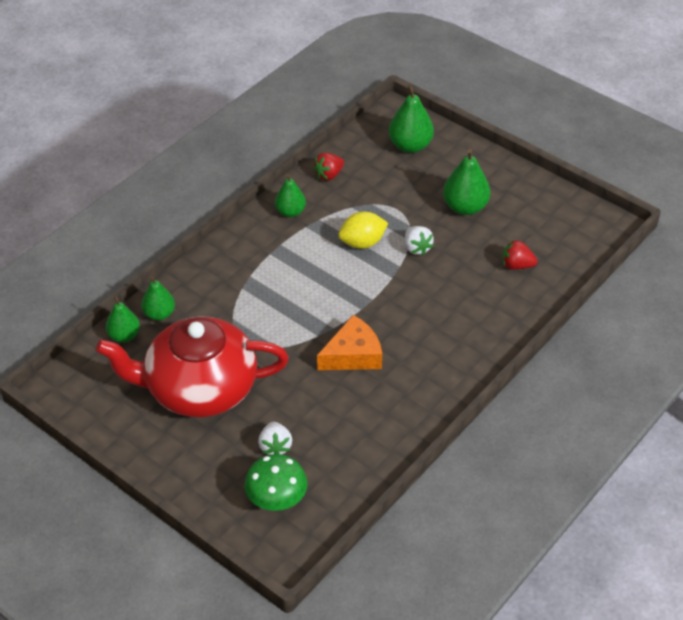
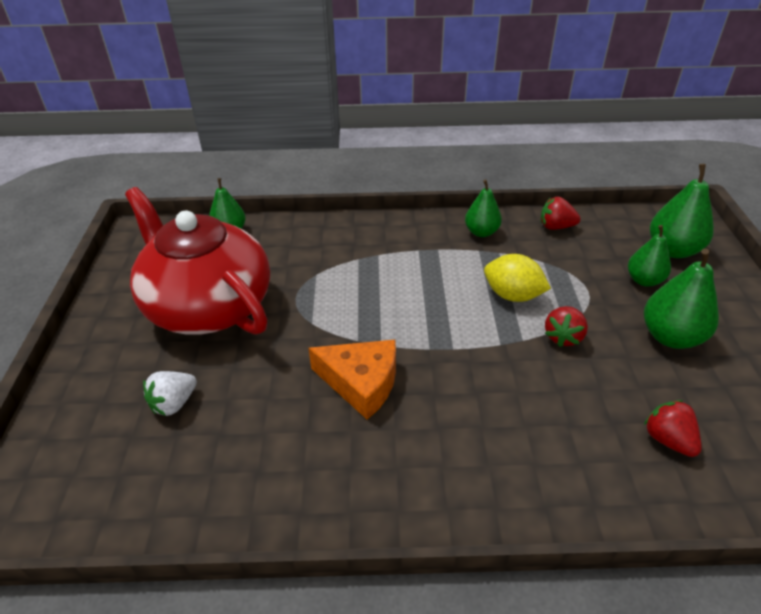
camera: 50 degrees right, 5 degrees down
(159, 314) = (274, 234): green pear -> green pear (644, 280)
(277, 500) = (94, 454): green mushroom -> none
(417, 248) = (563, 337): white strawberry -> red strawberry

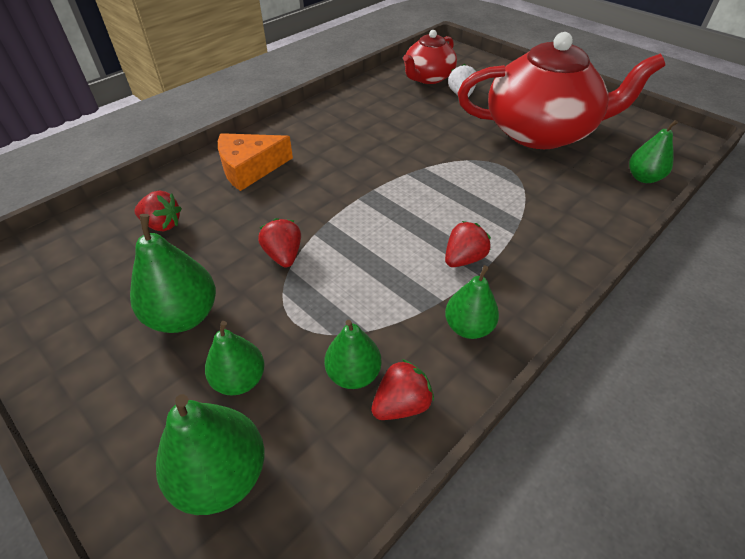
camera: 135 degrees right, 5 degrees up
(148, 468) = (428, 78): none -> red teapot
(361, 383) = (387, 149): orange cheese -> orange cheese (250, 168)
(434, 260) = (463, 259): none -> red strawberry
(512, 295) = (358, 268): yellow lemon -> none
(571, 249) = (353, 374): none -> green pear

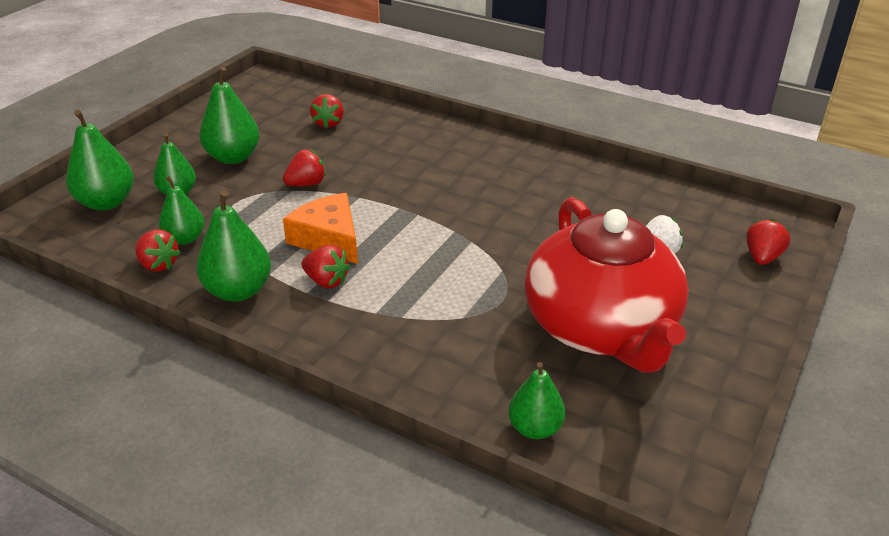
camera: 75 degrees right, 10 degrees down
(250, 168) = (421, 142): orange cheese -> orange cheese (328, 239)
(428, 78) = (684, 220): red teapot -> none
(468, 327) = (238, 291): green pear -> green pear, size x1.52
(475, 64) = (762, 257): none -> red strawberry

